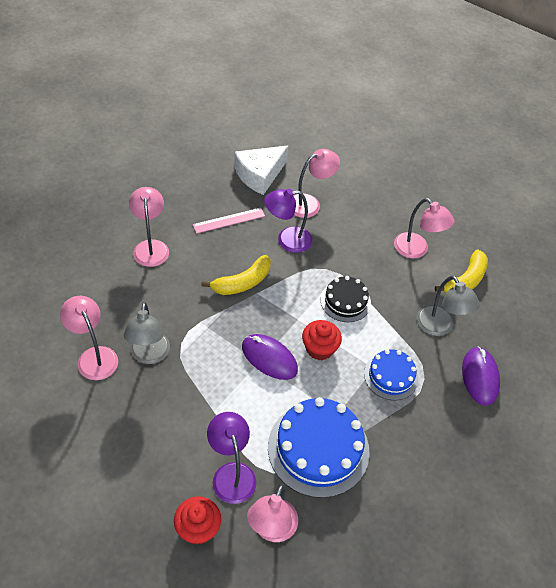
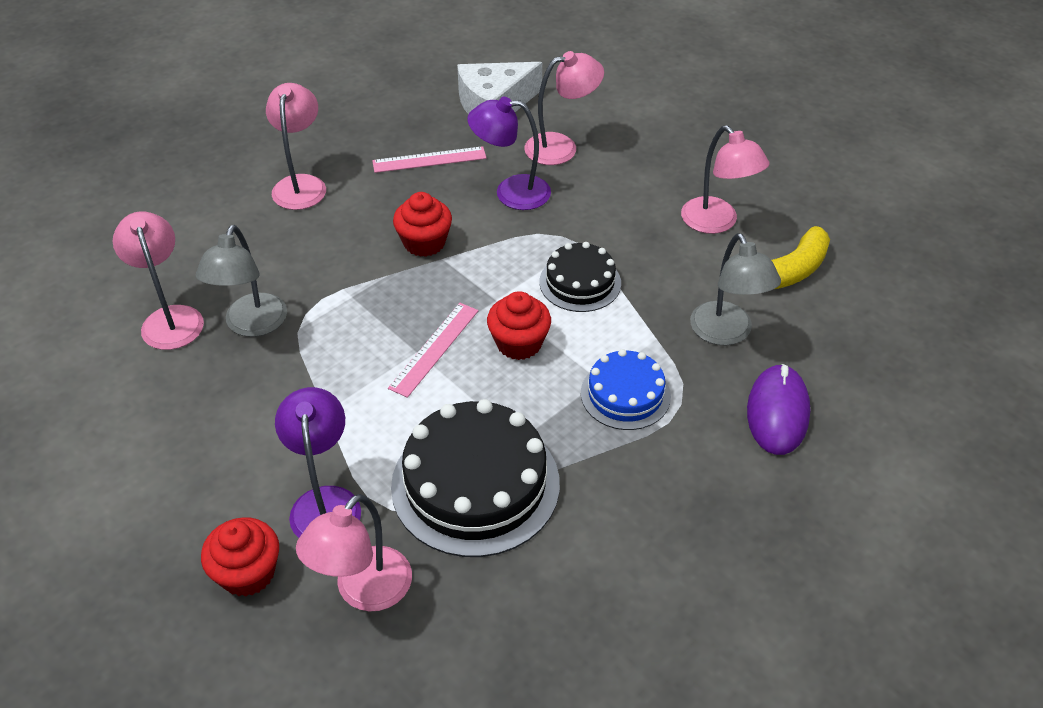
camera: 15 degrees right, 5 degrees down
(242, 283) = (424, 243): yellow banana -> red cupcake
(269, 358) = (434, 349): purple mouse -> pink ruler
(318, 448) = (475, 484): blue cake -> black cake

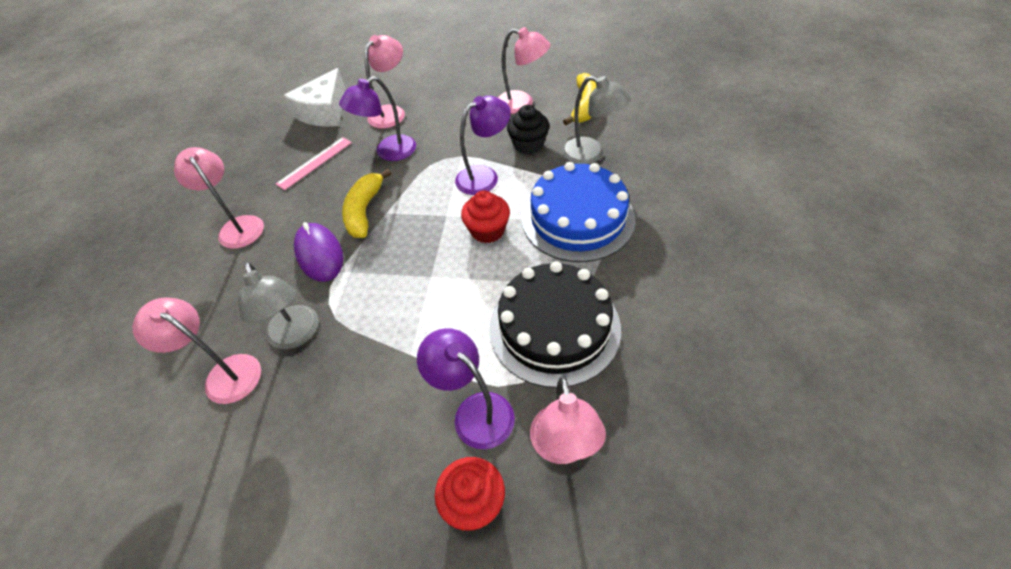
camera: 35 degrees left, 5 degrees up
(424, 243) = (364, 211): red cupcake -> yellow banana
(434, 349) = (440, 267): pink ruler -> none
(580, 282) = (484, 176): black cake -> purple lamp
(625, 394) = (578, 218): blue cake -> blue cake, size x1.74
(667, 277) = (528, 144): none -> black cupcake
(777, 412) = (661, 176): purple mouse -> purple mouse (319, 254)

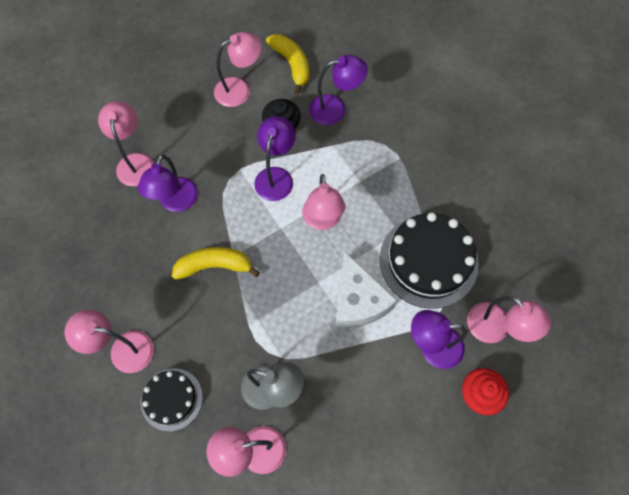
camera: 45 degrees left, 15 degrees up
(223, 284) = (171, 399): none -> black cake
(315, 163) = (122, 252): pink ruler -> none
(319, 254) = (219, 323): purple mouse -> none
(324, 111) = (69, 198): white cheese -> white cheese (358, 301)
(364, 211) = (214, 266): yellow banana -> yellow banana turned 120 degrees clockwise
(487, 230) = (322, 220): red cupcake -> pink lamp
(578, 218) = (373, 170): blue cake -> none
(591, 154) = (335, 109): grey lamp -> purple lamp

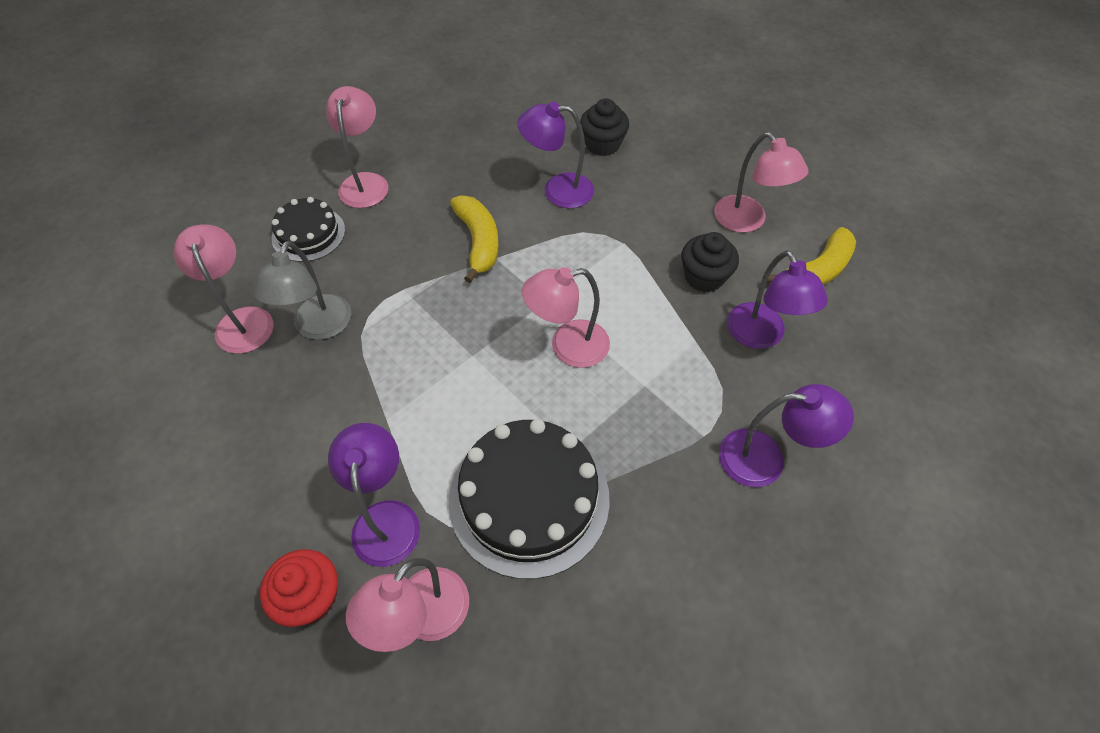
camera: 80 degrees right, 10 degrees down
(135, 162) = (602, 144): pink lamp -> black cupcake
(276, 176) = (623, 283): purple lamp -> purple lamp (765, 459)
(358, 301) = (450, 408): white cheese -> none

